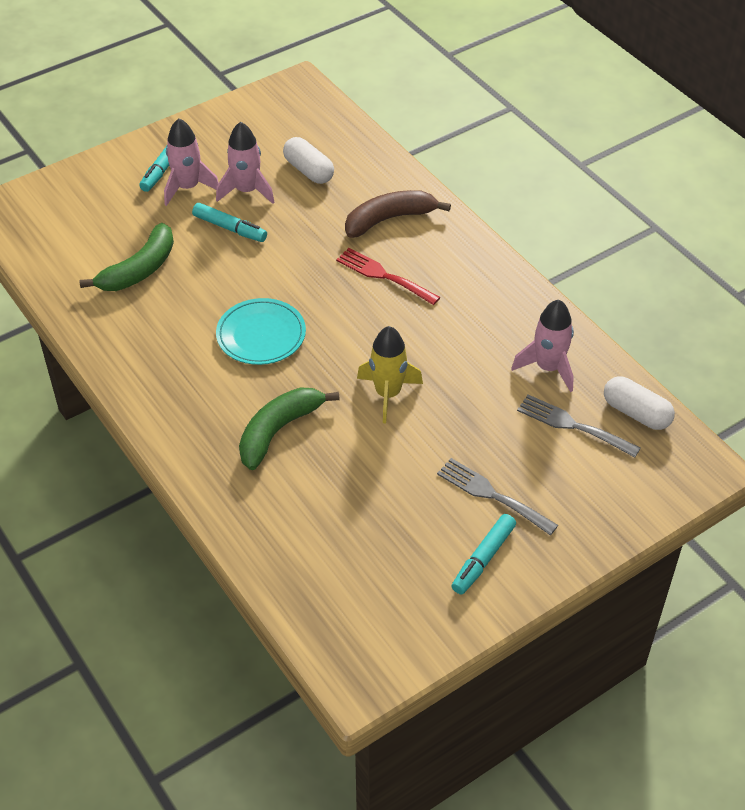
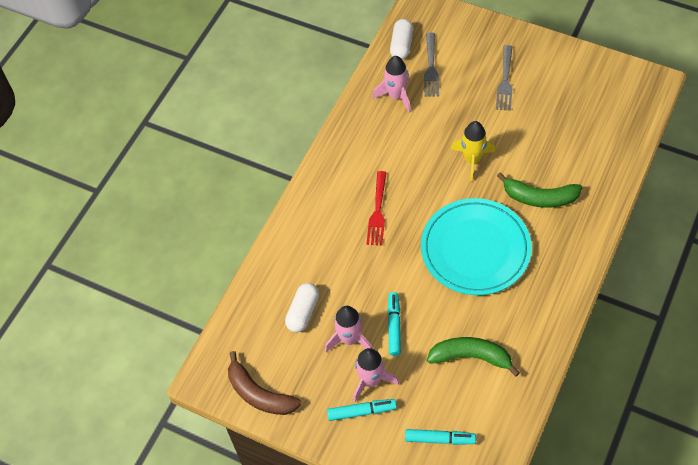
camera: 115 degrees left, 10 degrees up
(261, 335) = (475, 249): turquoise plate -> turquoise plate, size x1.69
(389, 219) = (322, 236): brown banana -> brown banana (259, 394)
(483, 559) = (547, 67): turquoise marker -> turquoise marker (440, 439)

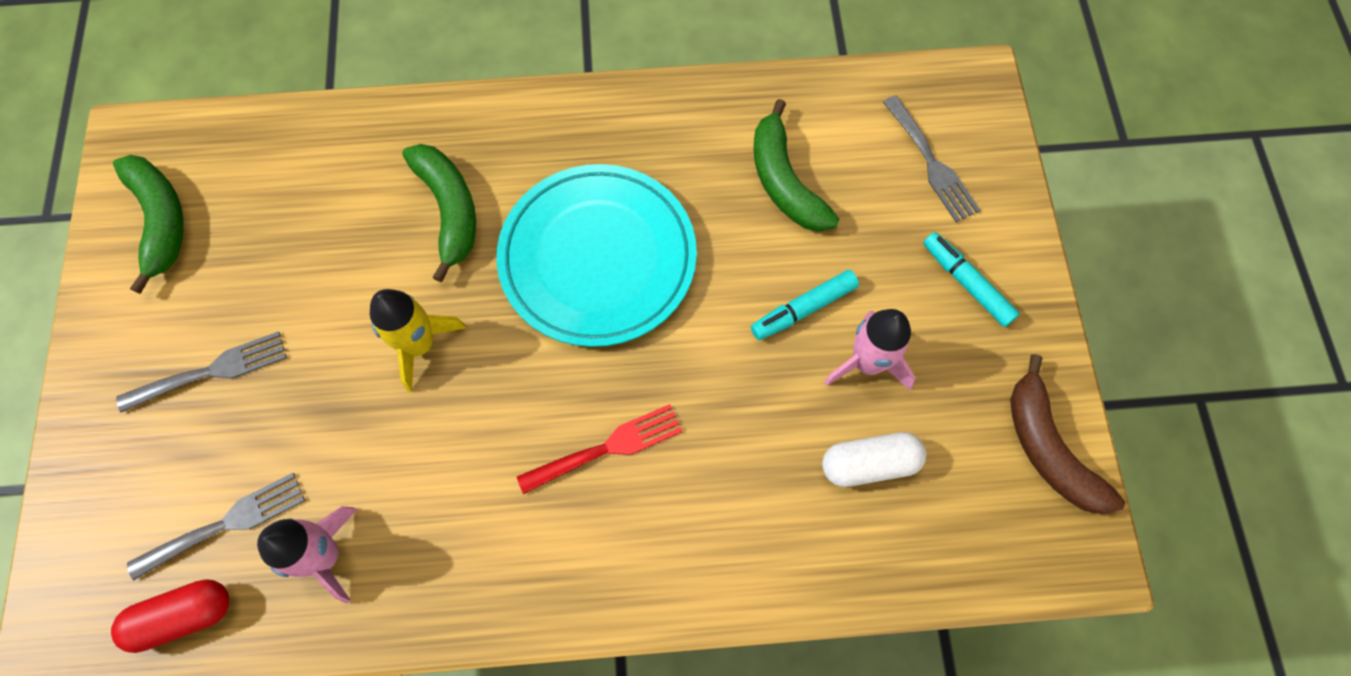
camera: 125 degrees left, 10 degrees up
(259, 394) = (1048, 448): brown banana -> brown banana turned 150 degrees clockwise
(371, 380) = (911, 295): pink rocket -> none
(401, 45) = (183, 616): white capsule -> red capsule
(440, 439) = (931, 163): turquoise marker -> grey fork
(598, 83) = (161, 221): none -> green banana

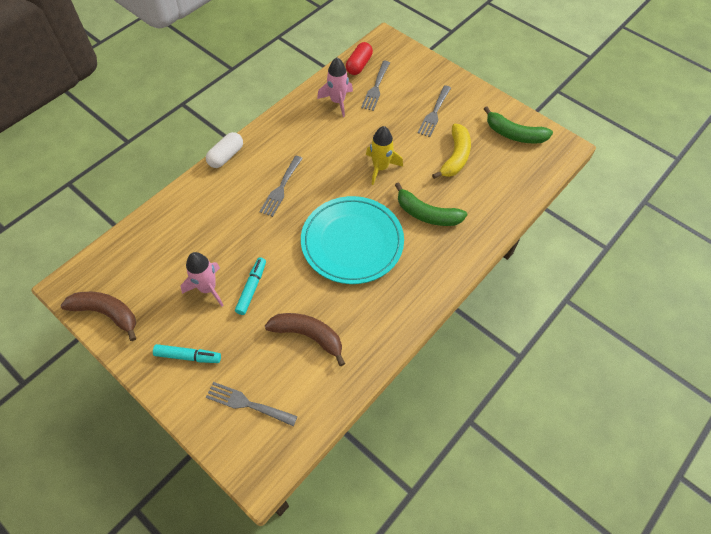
camera: 135 degrees right, 10 degrees down
(292, 262) = (455, 157): none -> yellow banana
(607, 448) = (281, 188): red fork -> grey fork
(784, 181) = (308, 336): green banana -> brown banana
(869, 463) = (179, 253): white capsule -> white capsule (226, 156)

